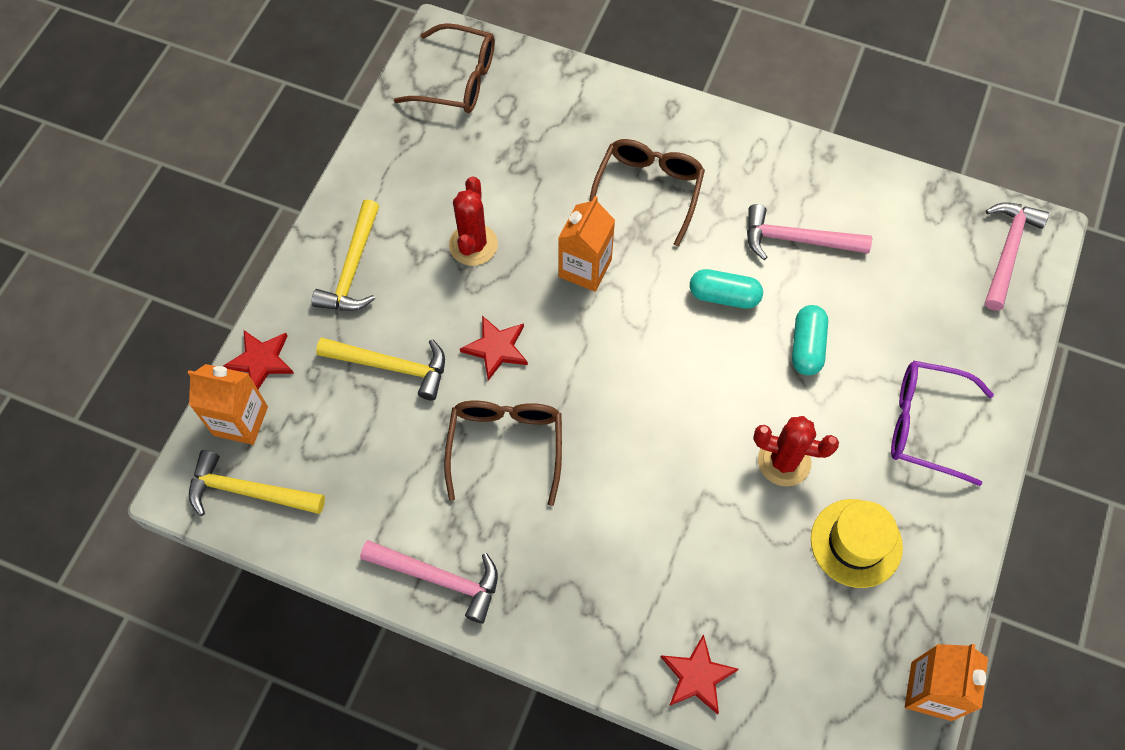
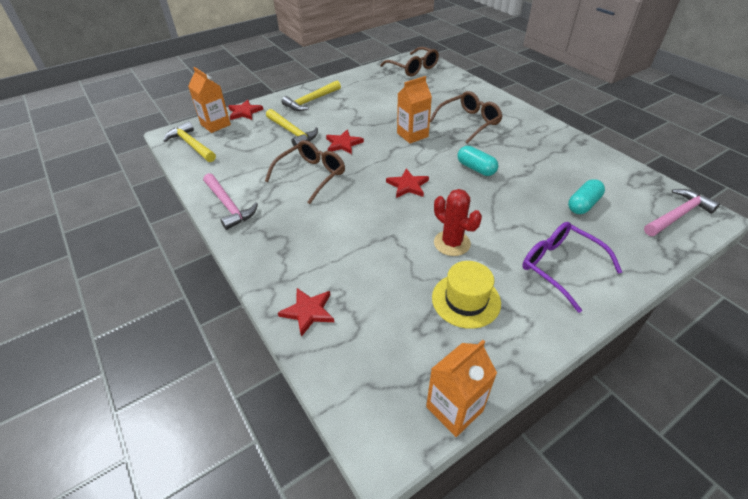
camera: 35 degrees right, 20 degrees down
(473, 245) = (368, 111): red cactus -> none
(657, 386) = (408, 185): none -> red star
(796, 239) = (537, 164): pink hammer -> none
(806, 347) = (507, 204): turquoise capsule -> turquoise capsule (583, 204)

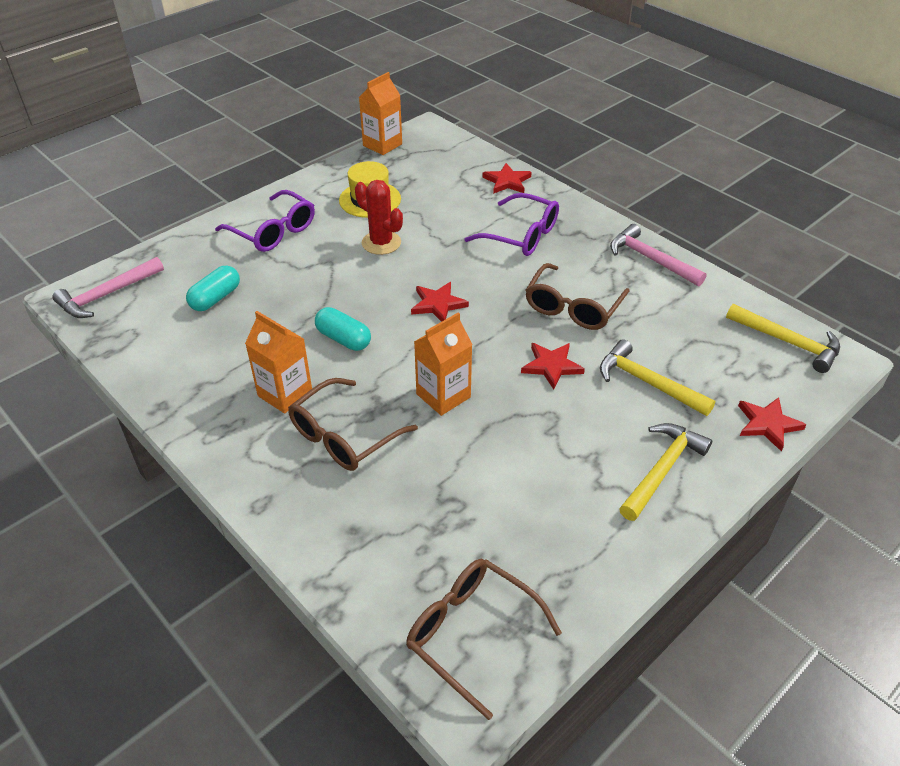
camera: 170 degrees right, 0 degrees up
(215, 125) = (791, 388): orange carton -> orange carton (285, 394)
(322, 239) = (521, 235): none -> purple glasses

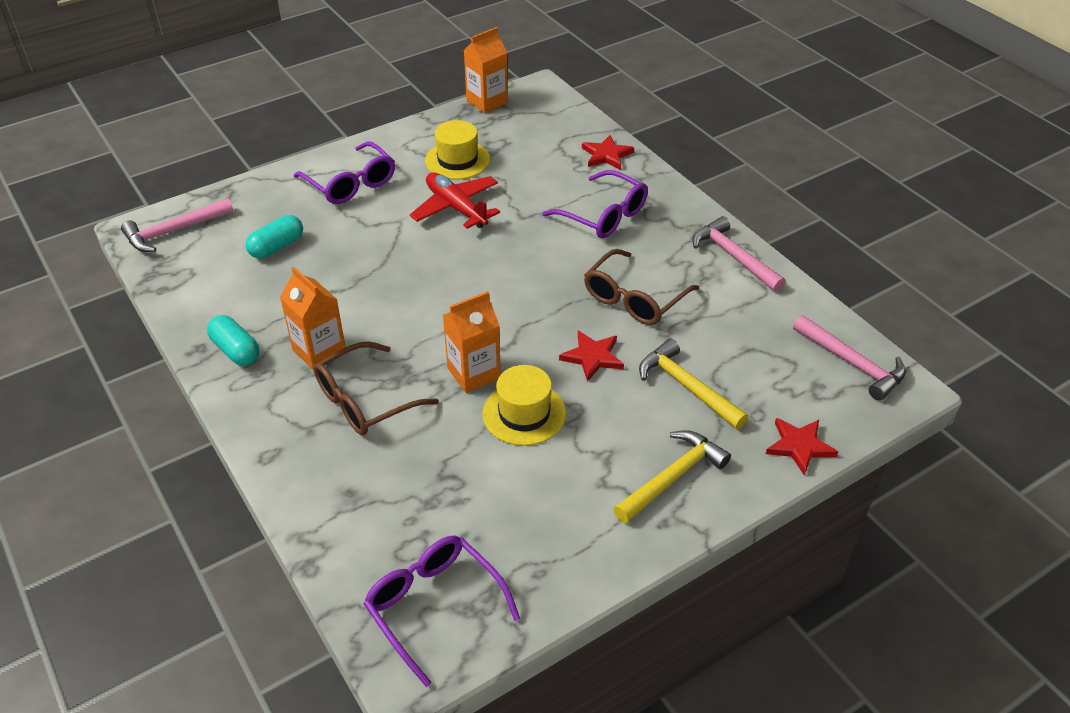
camera: 10 degrees right, 0 degrees up
(343, 339) = (391, 303): turquoise capsule -> turquoise capsule (236, 350)
(381, 243) = (456, 208): red cactus -> red plane
(438, 304) = (495, 279): red star -> none
(471, 633) = (434, 606): brown glasses -> purple glasses
(503, 428) = (524, 413): none -> yellow hat
(788, 342) = (852, 364): yellow hammer -> pink hammer

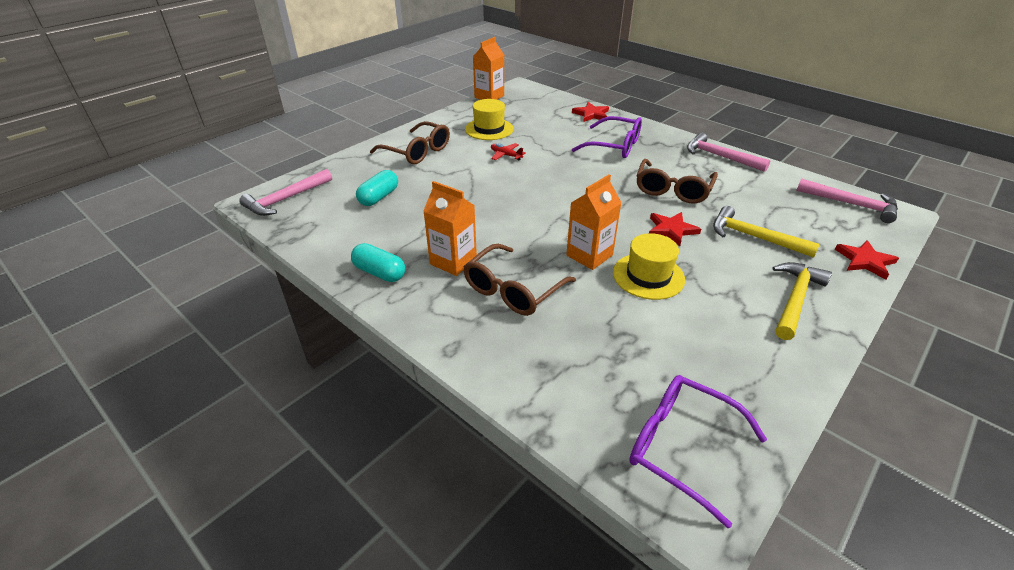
camera: 15 degrees left, 5 degrees down
(351, 184) = (417, 152): purple glasses -> brown glasses
(456, 208) = (506, 155): red plane -> red plane, size x0.52

